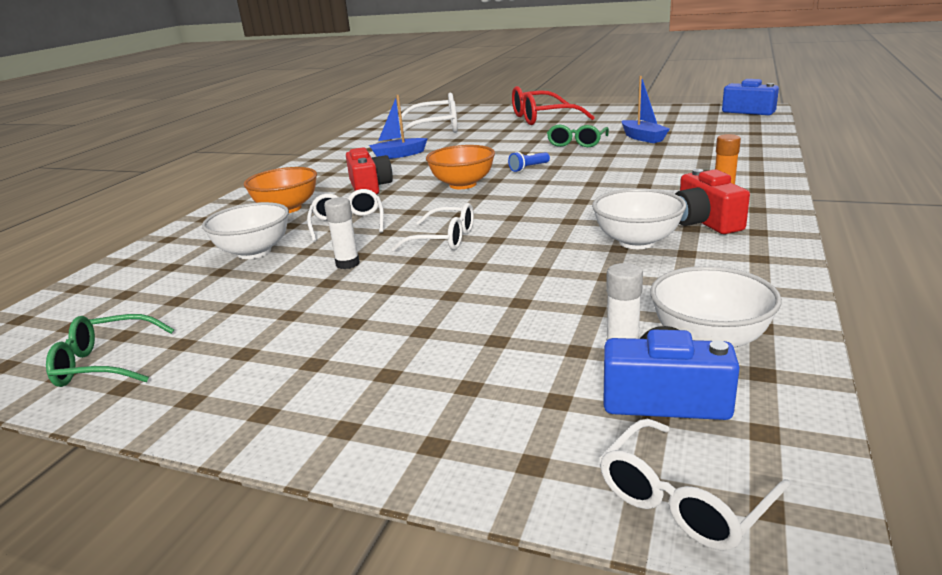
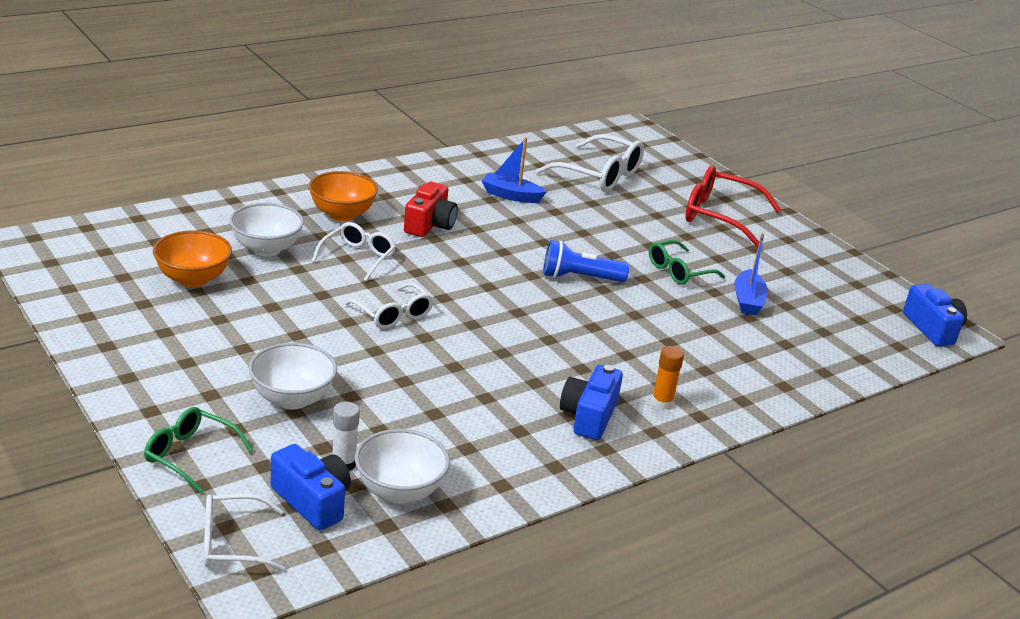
camera: 30 degrees right, 5 degrees up
(104, 364) = (94, 293): green glasses -> green glasses (190, 455)
(347, 264) = (304, 297): white glue stick -> none
(462, 184) = (498, 265): orange bowl -> orange bowl (193, 279)
(528, 168) = (580, 278): blue flashlight -> blue flashlight, size x1.74
(637, 242) = (507, 400): white bowl -> white bowl (292, 399)
(704, 222) = (589, 416): red camera -> blue camera

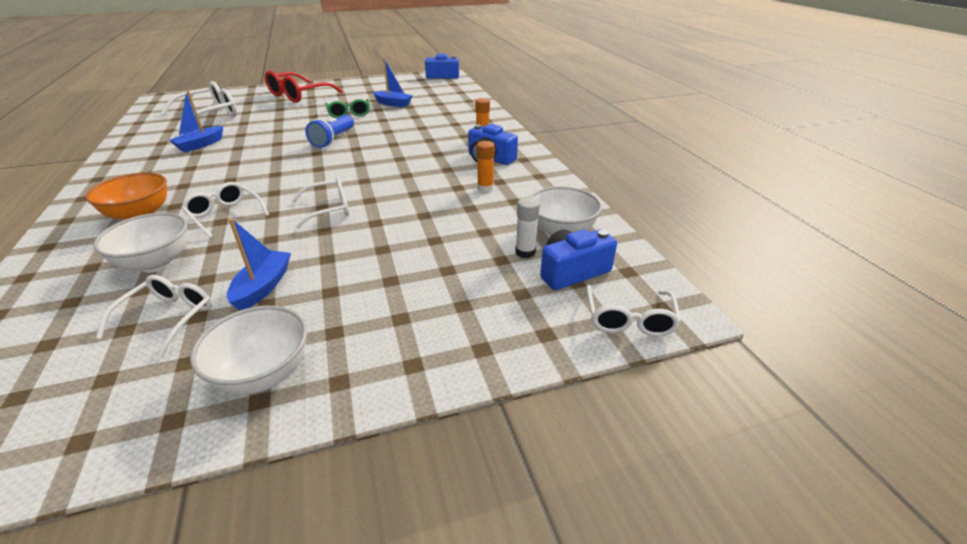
camera: 70 degrees left, 5 degrees up
(190, 455) = (498, 338): green glasses -> none
(193, 279) = (168, 318): orange bowl -> white glasses
(242, 311) = (263, 287): none -> blue boat
(292, 399) = (427, 269): white bowl -> white bowl (264, 374)
(430, 225) = (206, 179): red camera -> none
(493, 420) = (485, 188): none -> orange glue stick

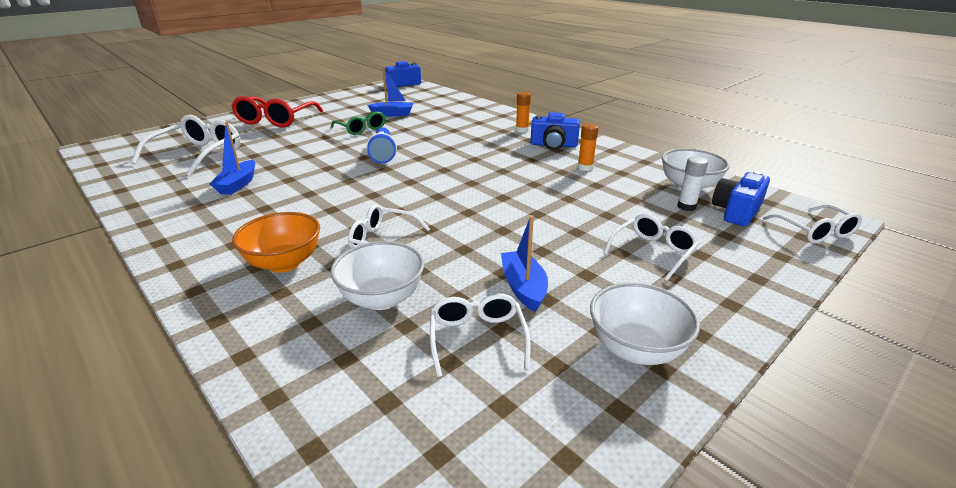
camera: 25 degrees left, 5 degrees down
(329, 209) = (478, 212): white glasses -> white glasses (653, 252)

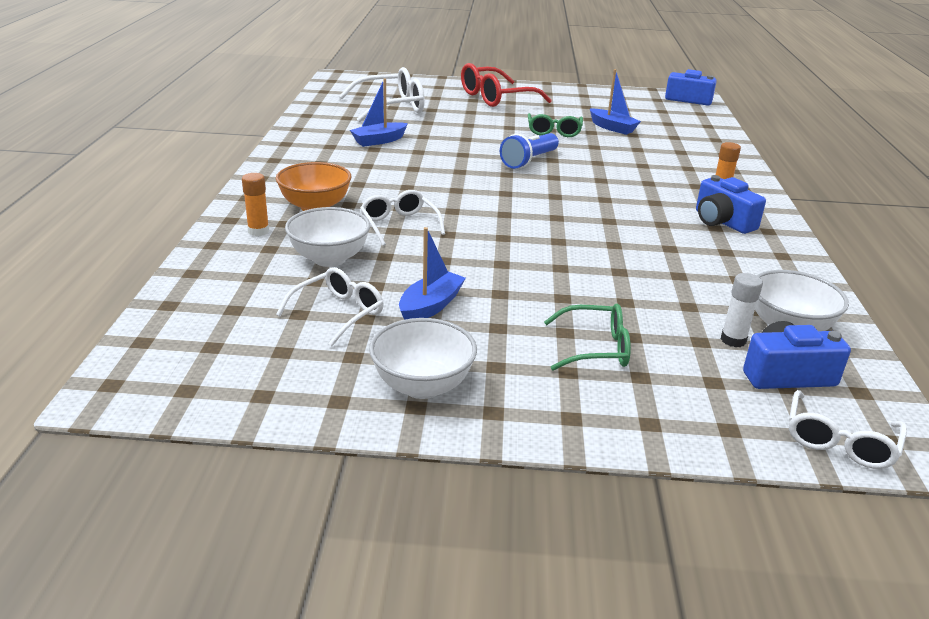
camera: 45 degrees right, 0 degrees up
(585, 167) = (705, 256): orange glue stick -> orange glue stick (258, 231)
(653, 252) = (596, 348): white glasses -> green glasses

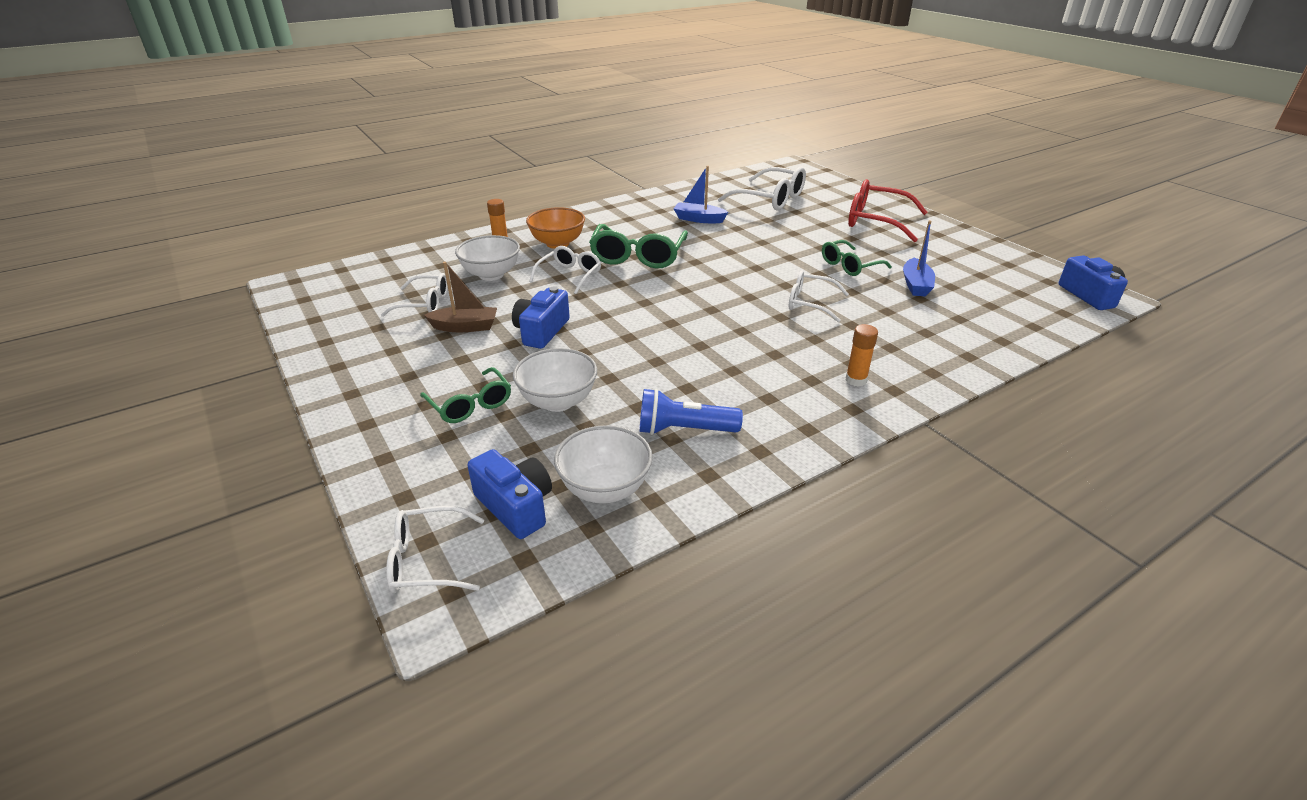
camera: 55 degrees right, 5 degrees up
(410, 186) = (638, 256): none -> green glasses
(422, 386) = (362, 359): white bowl -> white bowl (558, 401)
(430, 306) = (465, 327): blue boat -> brown boat
(529, 161) = (764, 277): blue flashlight -> blue flashlight (684, 430)
(593, 164) = (809, 303): none -> white glasses
(722, 221) = (787, 398): blue camera -> blue camera (541, 331)
(733, 340) = (549, 464): white glue stick -> none

